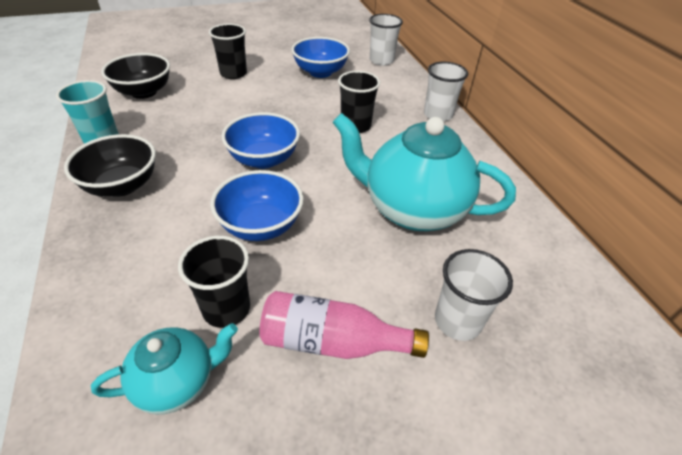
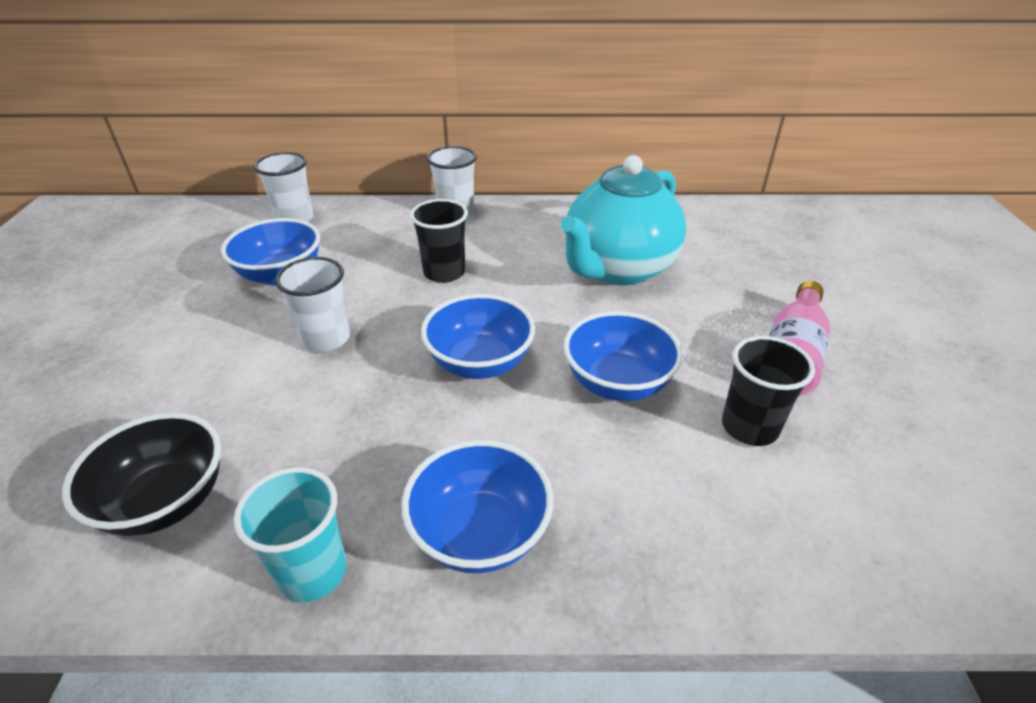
camera: 70 degrees left, 5 degrees down
(122, 185) = (480, 533): black bowl -> blue bowl
(177, 381) = (849, 475): turquoise teapot -> none
(233, 74) = (202, 366): black cup -> none
(457, 321) = (765, 280): white cup -> white cup (326, 338)

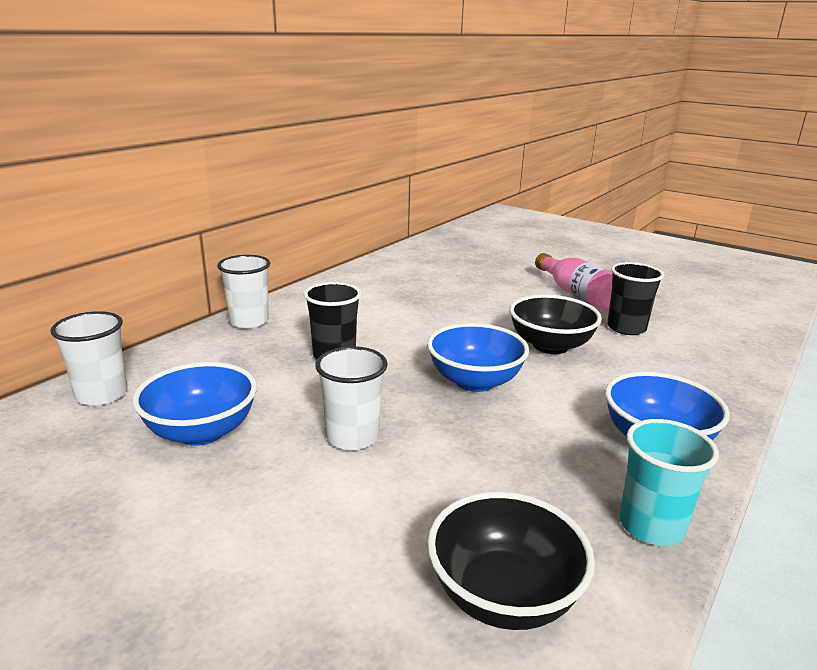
camera: 55 degrees left, 15 degrees down
(617, 269) = (428, 300): turquoise teapot -> none
(617, 383) = (550, 346): blue bowl -> black bowl

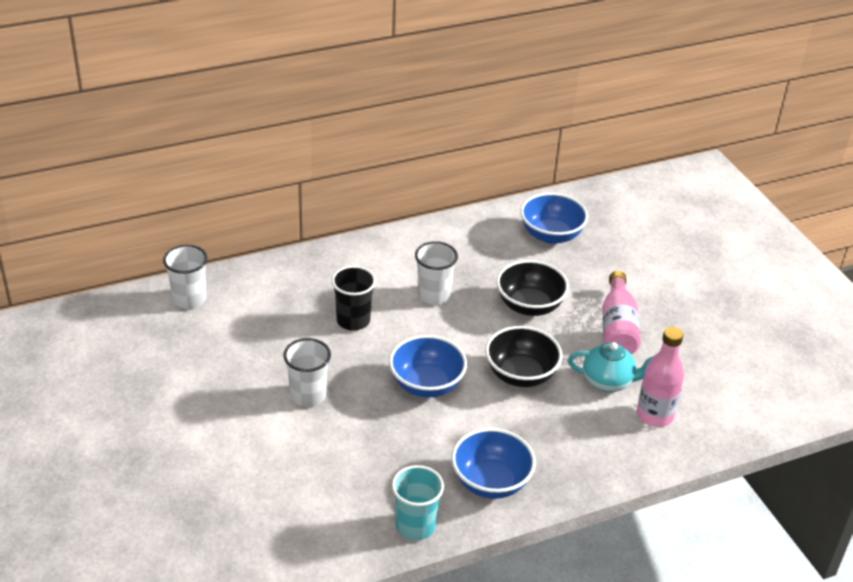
camera: 30 degrees right, 15 degrees up
(201, 432) = (227, 354): blue bowl -> blue bowl (551, 235)
(249, 321) = (321, 260): white cup -> white cup (434, 295)
(503, 595) = (300, 520): black bowl -> black bowl (529, 306)
(626, 328) = (608, 382): black cup -> turquoise teapot
(695, 337) = (654, 415): none -> pink bottle

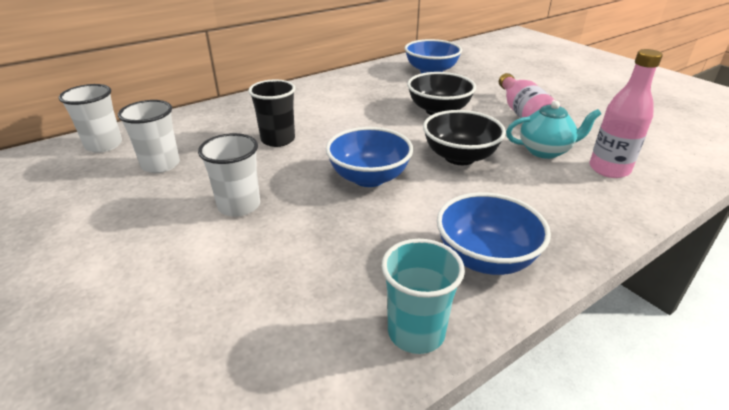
camera: 10 degrees left, 5 degrees down
(434, 295) = (350, 114): white cup -> white cup (161, 165)

